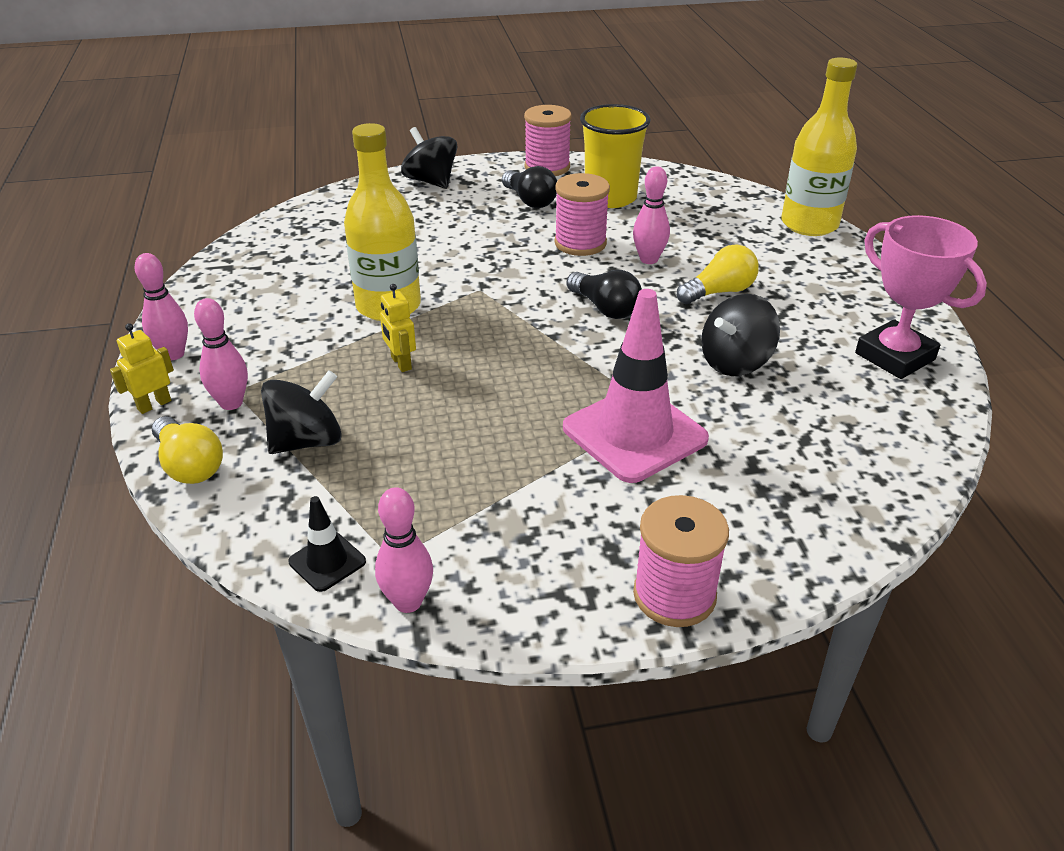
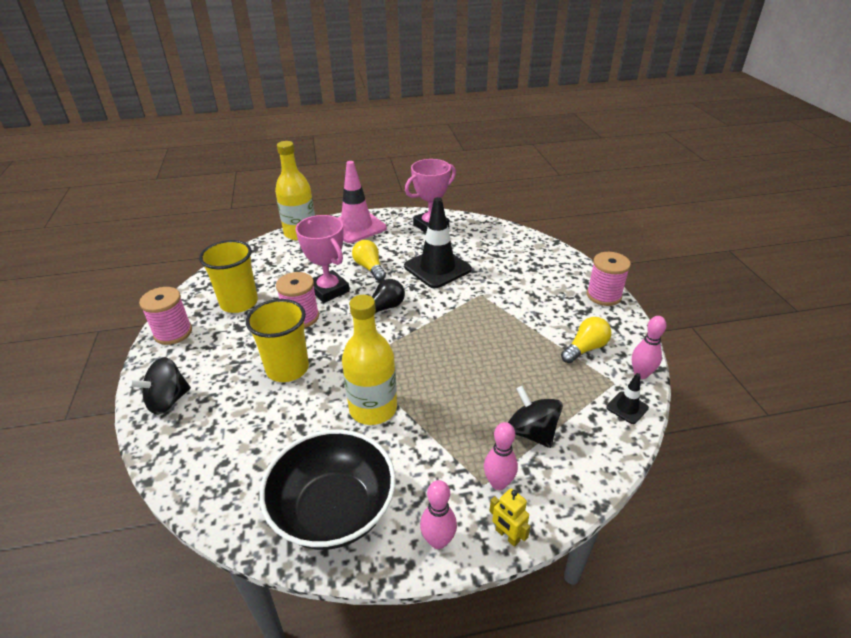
camera: 90 degrees left, 0 degrees up
(189, 465) = (569, 492): yellow light bulb -> yellow light bulb (585, 348)
(245, 287) = (333, 510): none -> black bowl
(400, 363) = (444, 395): yellow robot -> none
(473, 243) = (287, 368): none -> yellow cup
(530, 201) = (228, 341): black light bulb -> none
(634, 433) = (500, 302): pink traffic cone -> pink traffic cone (356, 227)
(649, 259) = (328, 290): pink bowling pin -> pink trophy
(735, 362) = (437, 268): black spinning top -> black traffic cone

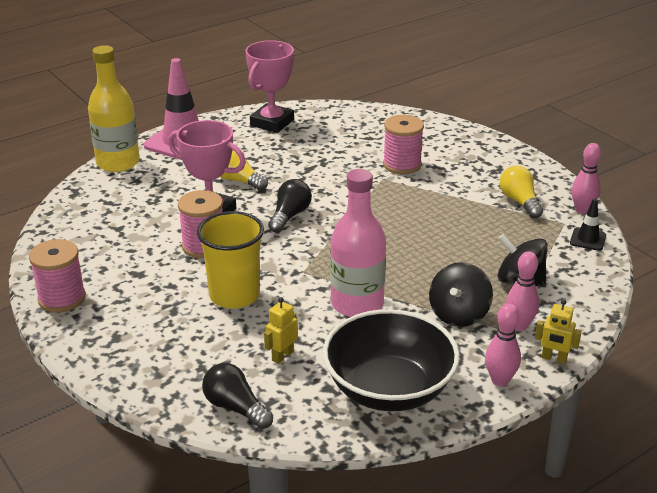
camera: 25 degrees left, 5 degrees down
(168, 401) = (126, 359): black spinning top -> black spinning top (458, 314)
(202, 479) = (235, 407): none -> black light bulb
(239, 303) = (114, 250): yellow cup -> none
(276, 440) = (282, 356): none -> yellow robot
(373, 408) = (357, 304): yellow bottle -> pink bottle
(437, 268) = (316, 164): black traffic cone -> none
(585, 348) = (519, 202): yellow light bulb -> yellow light bulb turned 45 degrees counterclockwise
(603, 295) = (505, 152): pink spool -> pink spool (402, 165)

